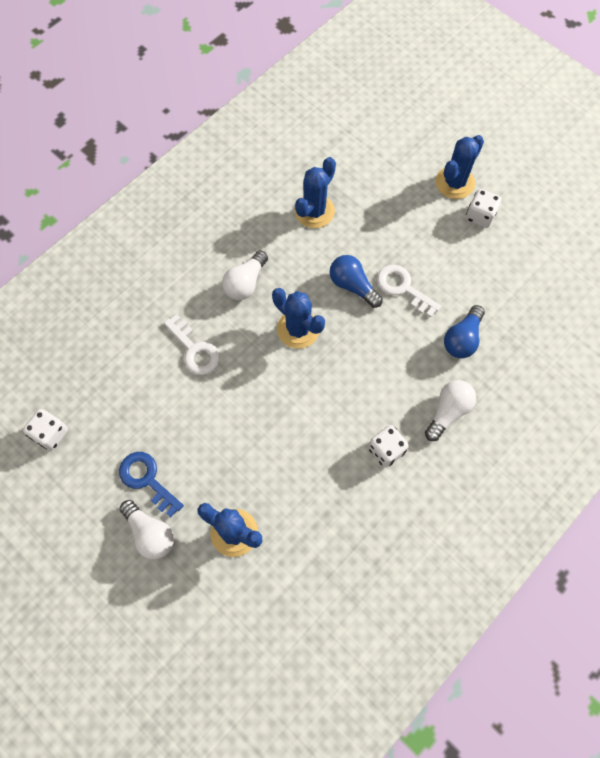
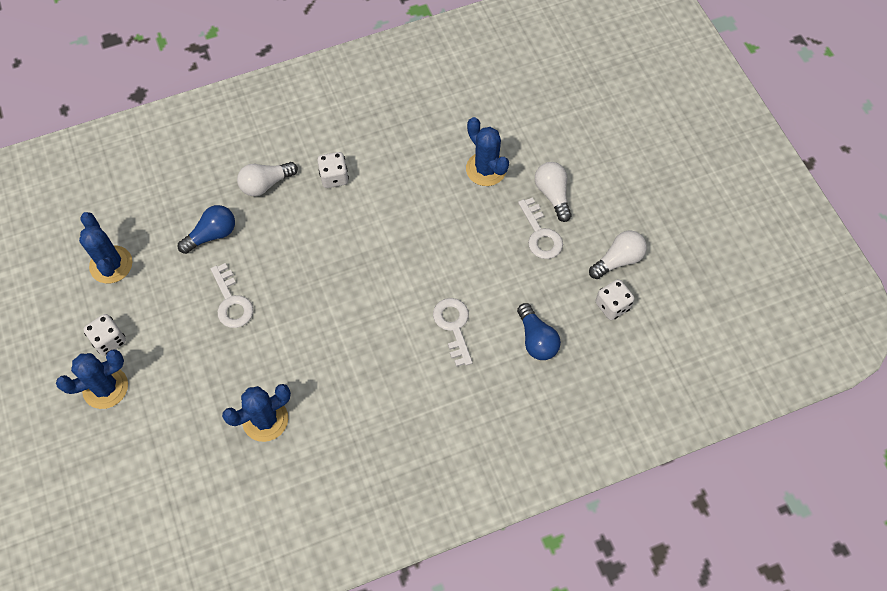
camera: 155 degrees left, 5 degrees down
(147, 479) = (540, 234): blue key -> white key
(245, 283) = (375, 371): white light bulb -> white light bulb (618, 260)
(298, 329) = (350, 305): blue cactus -> blue cactus (111, 265)
(352, 286) = (276, 324): blue light bulb -> blue light bulb (536, 339)

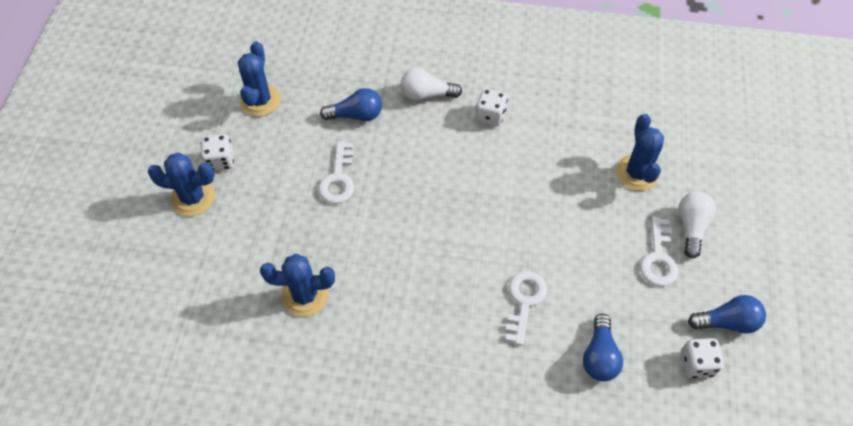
camera: 30 degrees right, 5 degrees down
(618, 260) = (727, 322): white light bulb -> blue light bulb

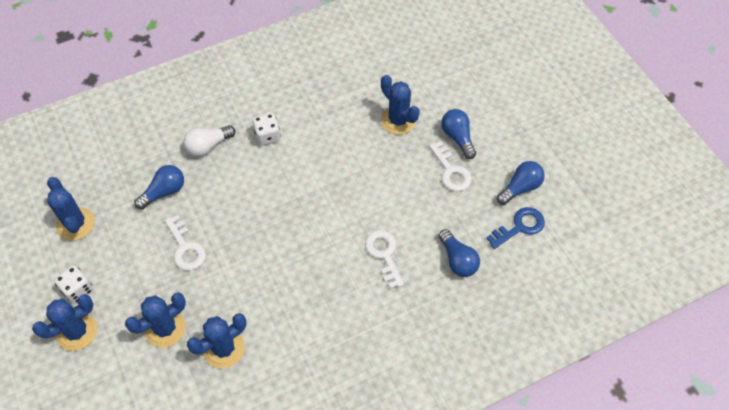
camera: 35 degrees left, 0 degrees up
(267, 242) = (165, 328): none -> blue cactus
(691, 227) = (457, 138): white light bulb -> blue light bulb
(696, 364) = (520, 226): white dice -> blue key

